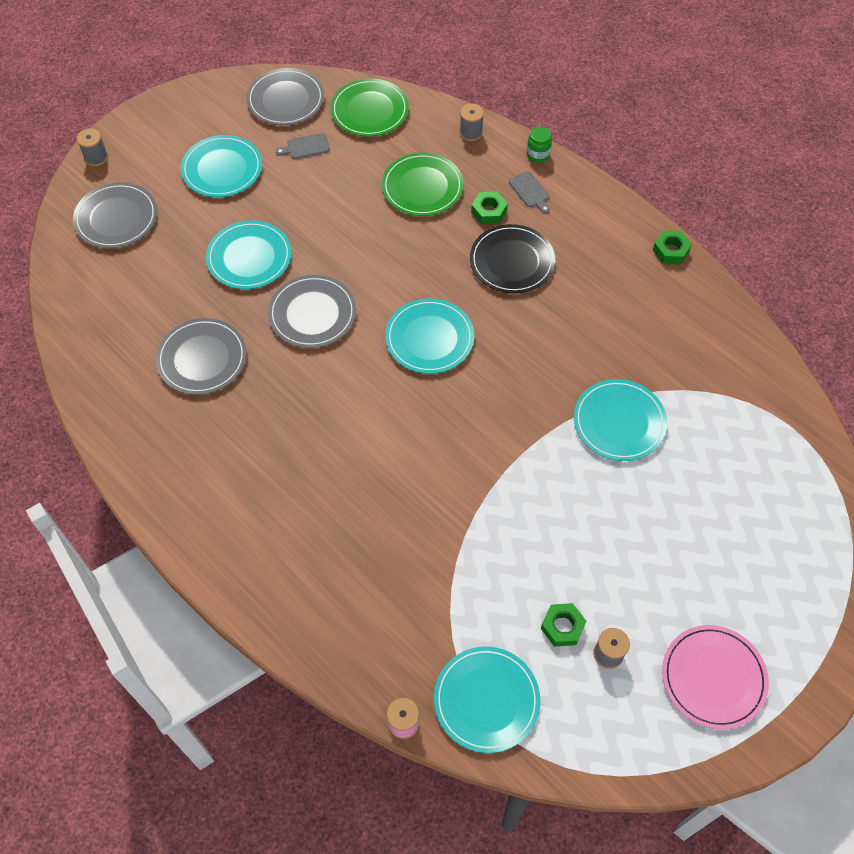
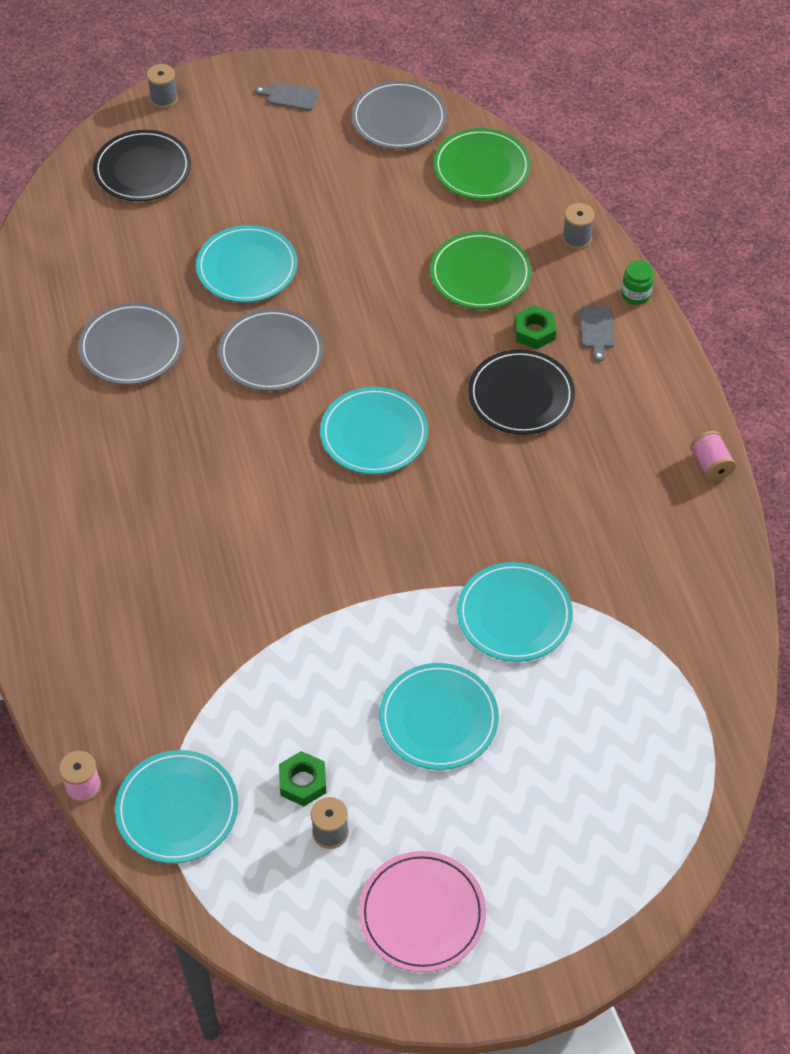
camera: 30 degrees right, 5 degrees down
(116, 218) = (142, 169): grey plate -> black plate
(222, 169) = (282, 164): turquoise plate -> turquoise plate (438, 719)
(306, 147) = (385, 178): grey cutting board -> grey cutting board (290, 96)
(670, 251) = (710, 465): green nut -> pink spool

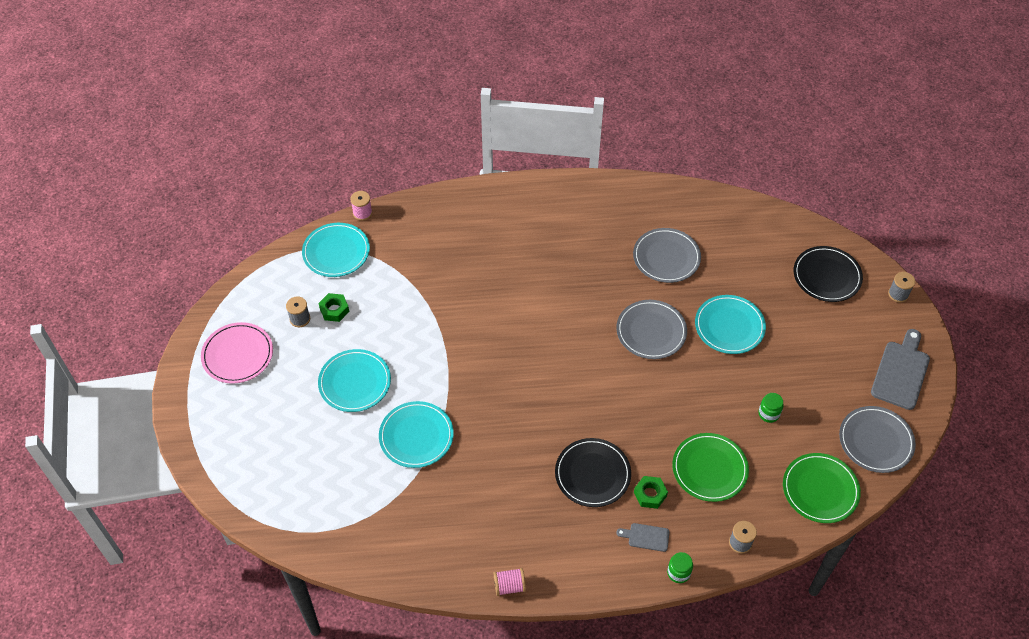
camera: 100 degrees right, 0 degrees up
(290, 96) = (901, 372): grey cutting board -> grey cutting board, size x1.95
(374, 434) = (574, 380): turquoise plate -> none
(382, 220) = (768, 414): none -> green jar

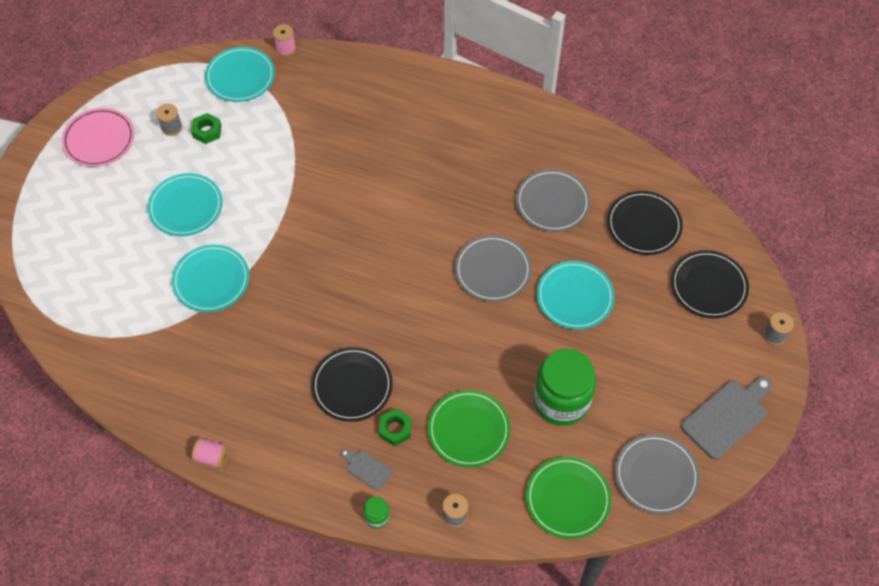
camera: 25 degrees right, 5 degrees up
(749, 247) = (644, 225): none -> black plate
(768, 414) = (561, 401): green jar -> green jar, size x2.38

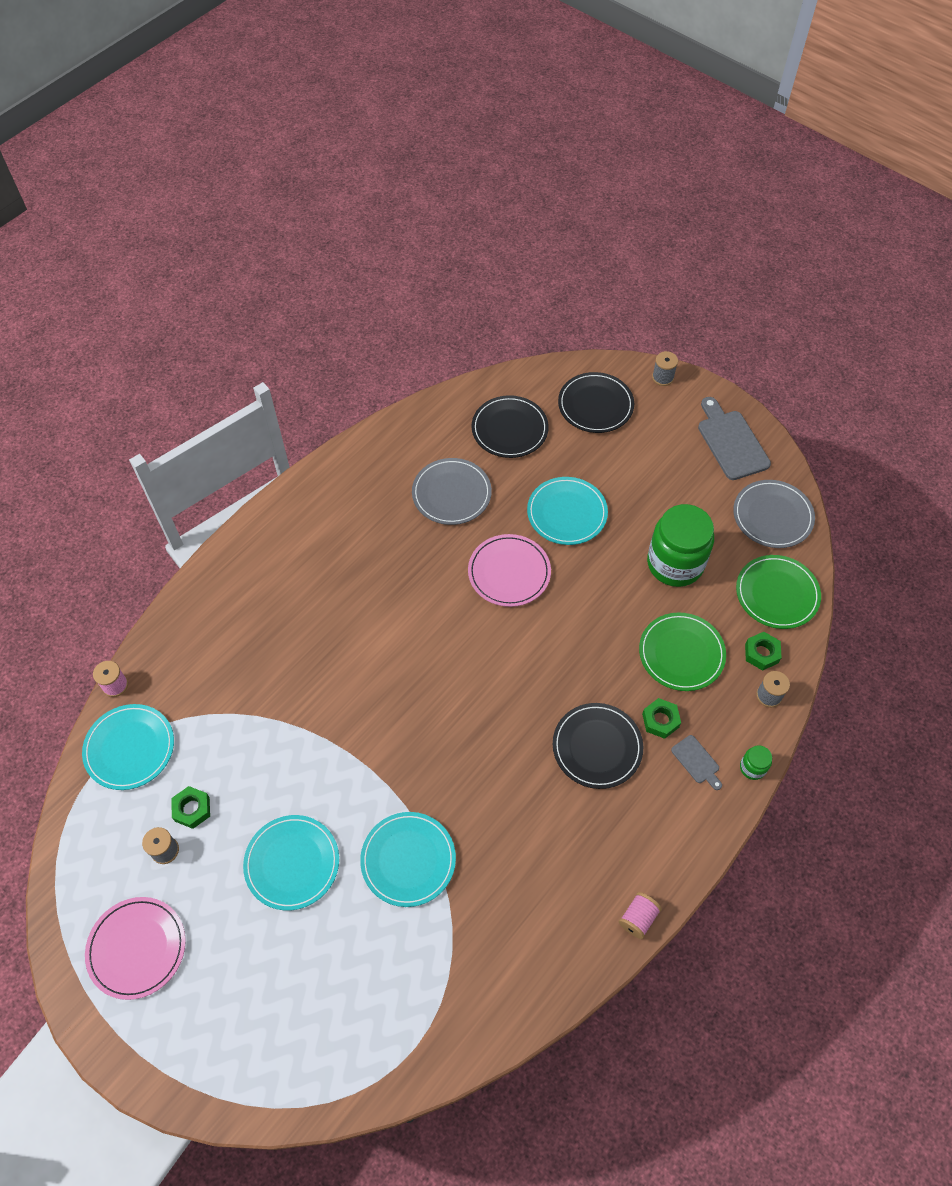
camera: 70 degrees left, 0 degrees up
(367, 468) = (697, 761): grey cutting board -> grey cutting board turned 90 degrees counterclockwise
(492, 270) = (509, 572): grey plate -> pink plate
(496, 499) = (761, 653): none -> green nut

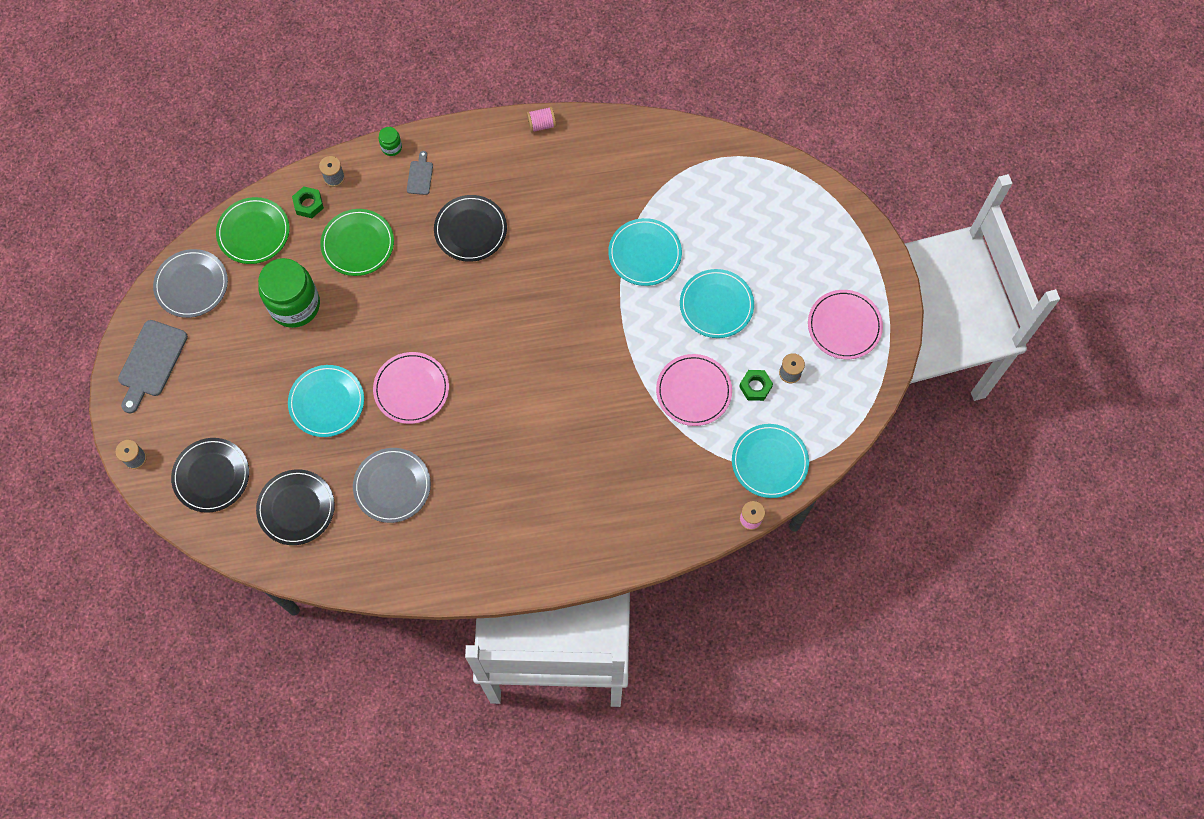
camera: 140 degrees left, 10 degrees up
(252, 759) = (693, 391): none -> pink plate
(660, 720) = (416, 215): green nut -> none

